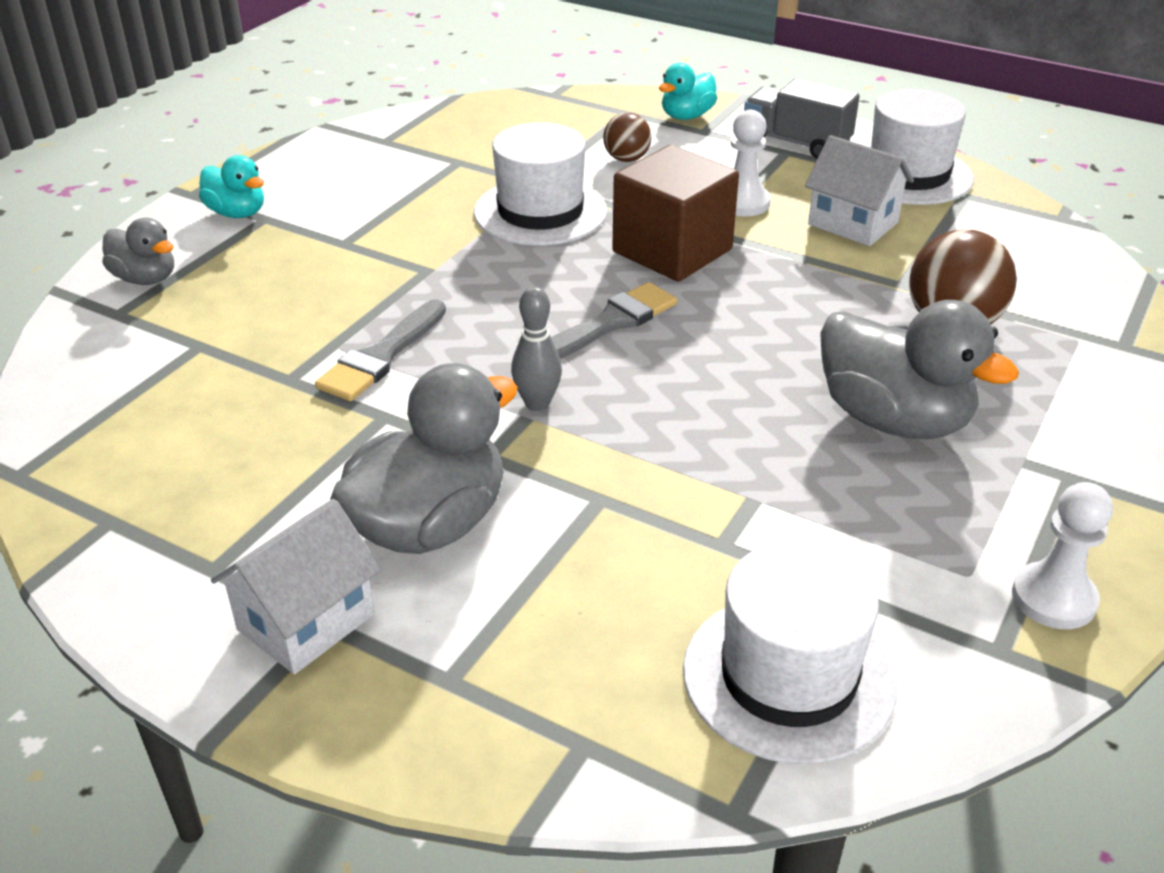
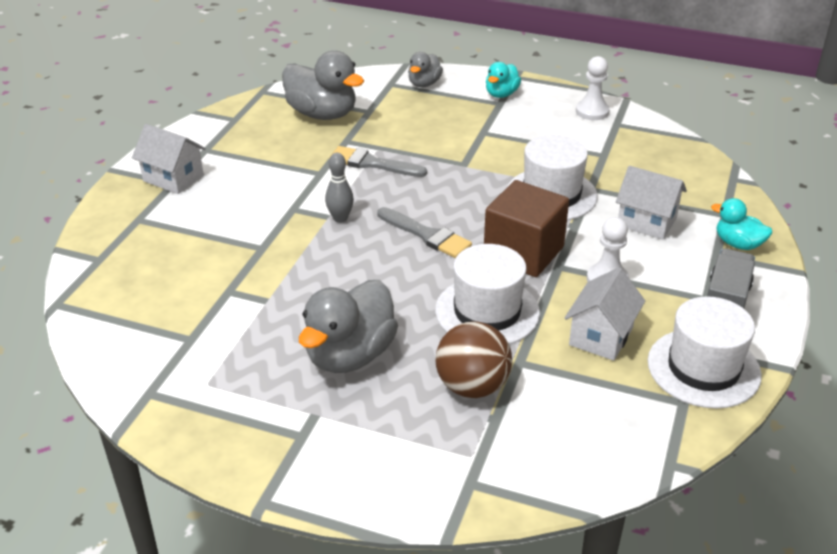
camera: 80 degrees right, 0 degrees up
(429, 525) = (237, 199): grey duck -> grey duck (322, 114)
(626, 159) = (646, 222): brown ball -> white house
(788, 677) = (134, 317): white hat -> white hat (487, 311)
(1053, 598) = (189, 417): white pawn -> white pawn (592, 111)

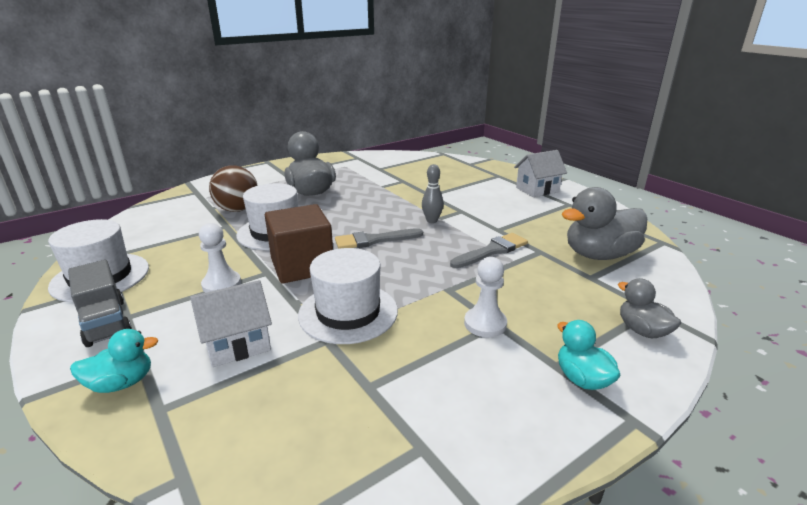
camera: 125 degrees right, 10 degrees down
(592, 111) = (475, 442): white pawn -> white pawn (485, 324)
(601, 336) = (190, 256): white house -> none

